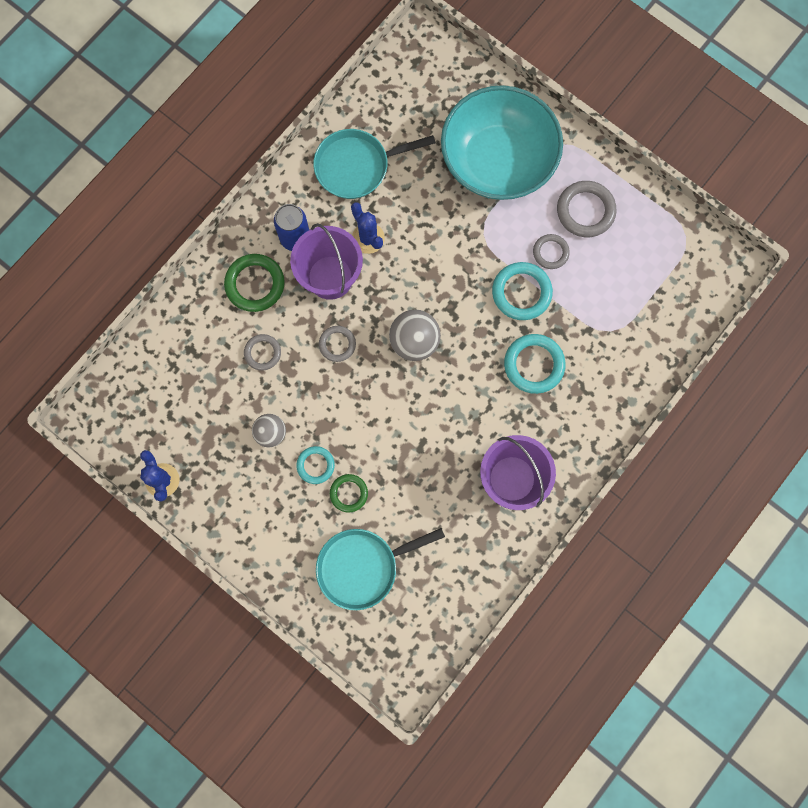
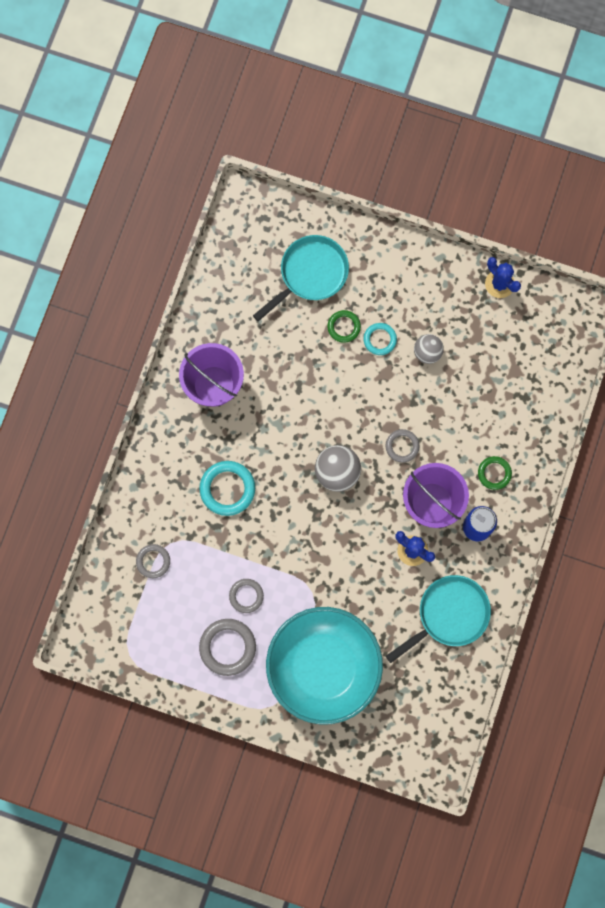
camera: 160 degrees right, 0 degrees up
(255, 284) = (494, 473): green ring -> green ring, size x0.61
(262, 353) = (462, 416): grey ring -> grey ring (153, 561)
(521, 292) = (259, 549): turquoise ring -> none

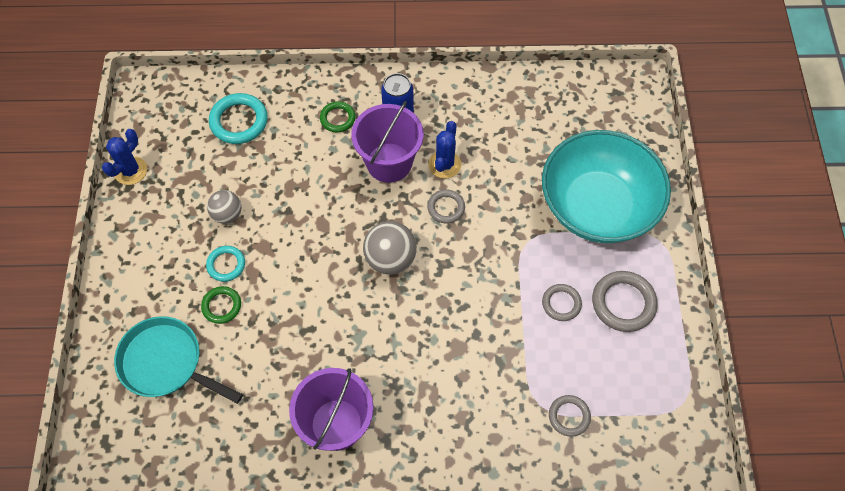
camera: 110 degrees left, 15 degrees down
(227, 489) = (453, 365): turquoise ring -> turquoise ring (239, 121)
(402, 446) = (339, 207): grey ring -> grey ring (446, 208)
(449, 615) = (494, 115): turquoise pan -> none

